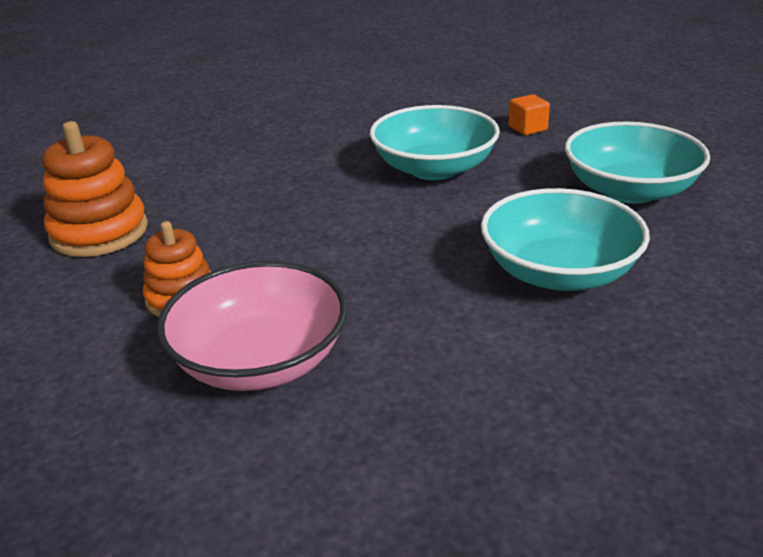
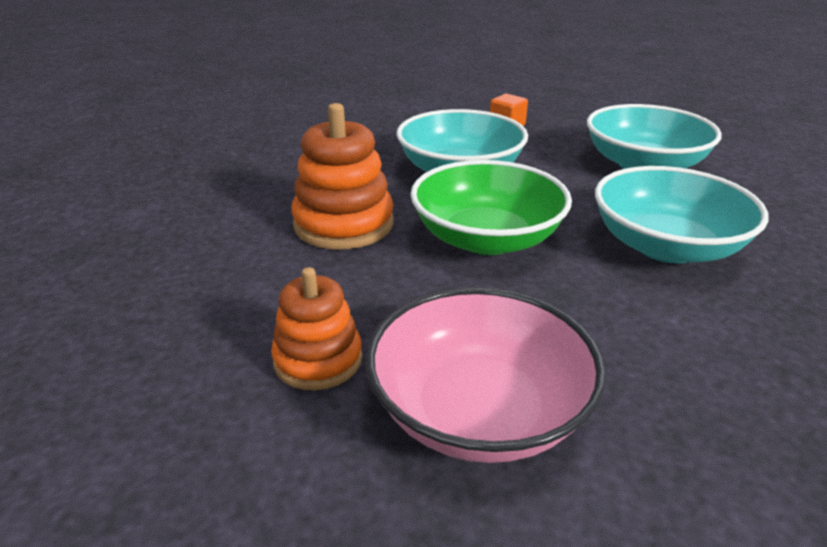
camera: 25 degrees left, 0 degrees up
(99, 232) = (141, 303): orange stacking toy -> orange stacking toy (343, 224)
(397, 233) = (487, 238): none -> green bowl

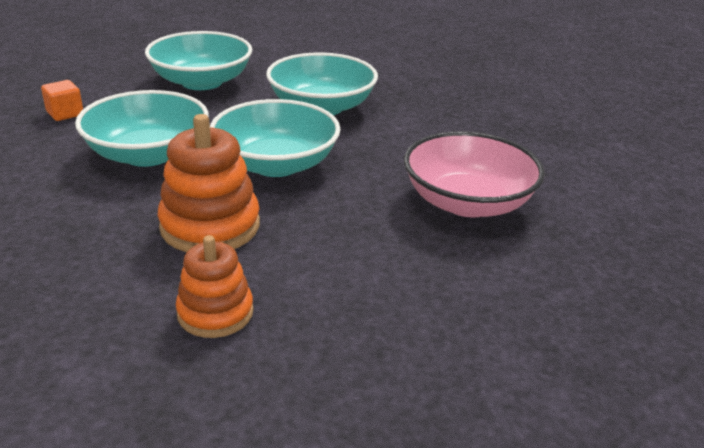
camera: 80 degrees left, 0 degrees up
(318, 360) = (407, 255): orange stacking toy -> orange stacking toy (215, 313)
(487, 238) = (276, 164): green bowl -> turquoise bowl

